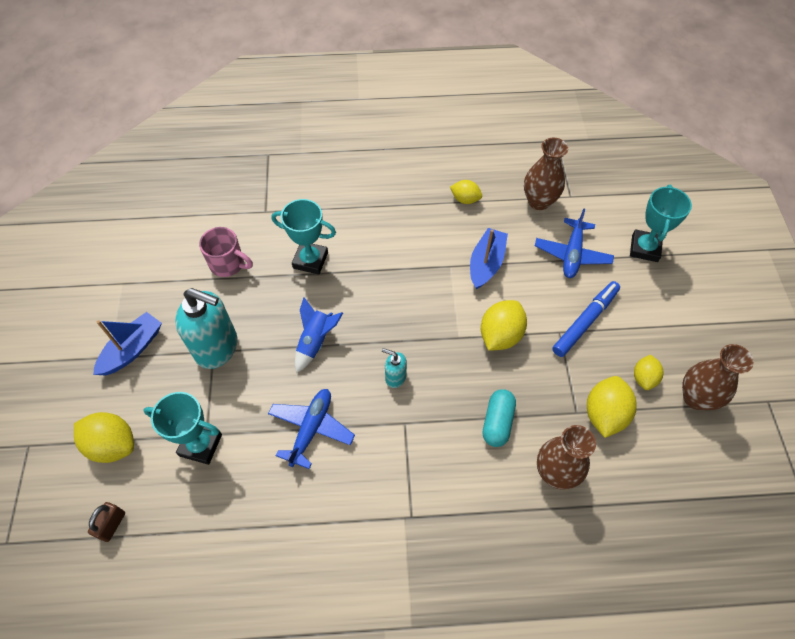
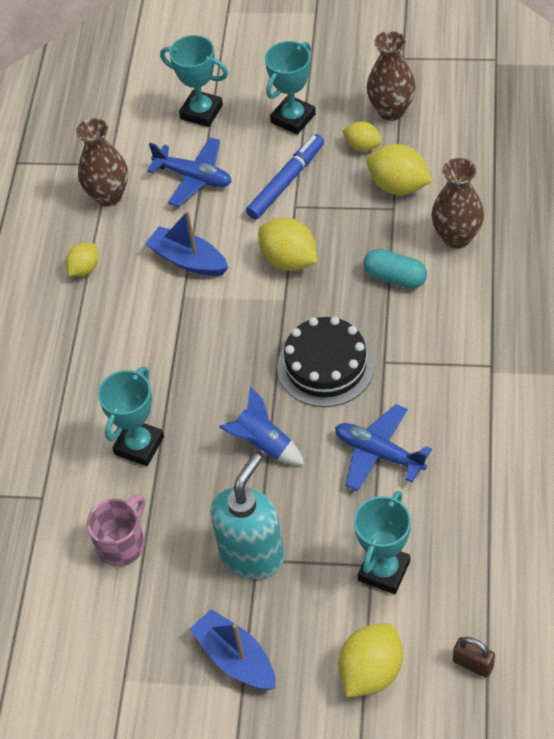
camera: 75 degrees left, 5 degrees down
(395, 377) = (326, 366): turquoise soap dispenser -> black cake
(585, 321) = (286, 182): blue marker -> blue marker turned 75 degrees clockwise
(659, 317) = (293, 118): none -> turquoise trophy

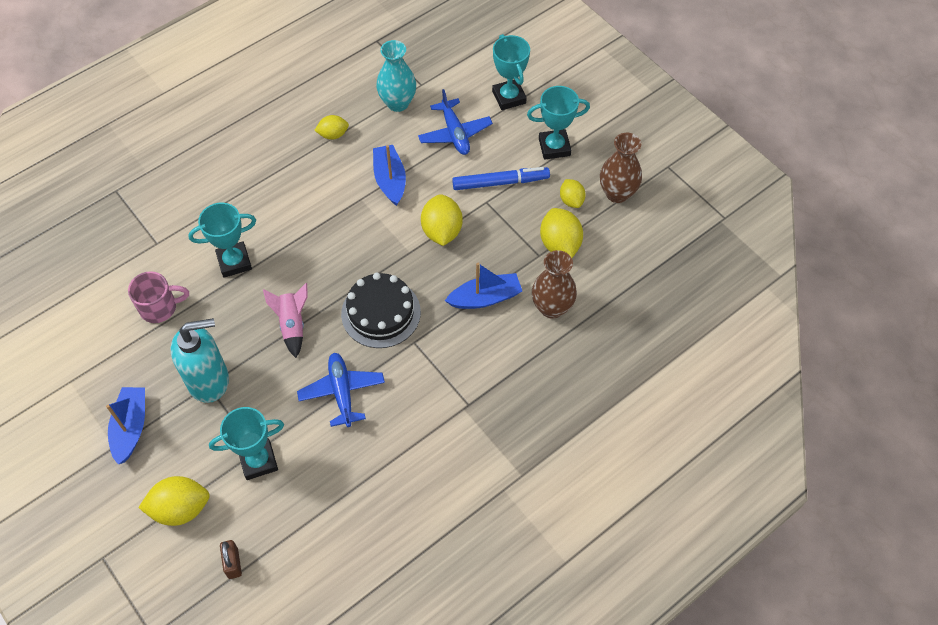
camera: 40 degrees right, 5 degrees up
(108, 195) = (398, 103): brown vase -> turquoise vase
(263, 444) = (292, 325): blue rocket -> pink rocket
(395, 277) = (485, 298): turquoise capsule -> blue boat

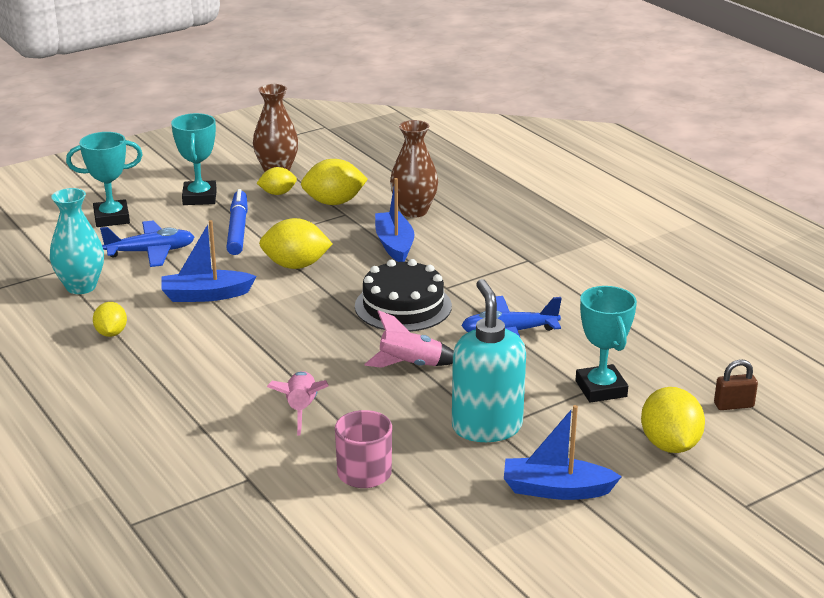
camera: 85 degrees left, 30 degrees down
(234, 262) = (301, 410): turquoise trophy -> pink rocket

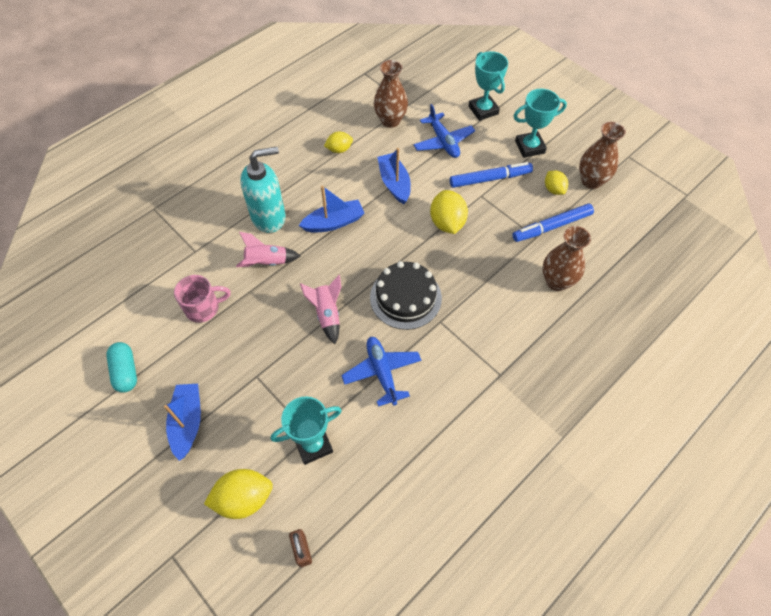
camera: 80 degrees right, 30 degrees up
(81, 287) = (390, 121): turquoise vase -> brown vase
(334, 202) = (552, 227): yellow lemon -> blue marker
(394, 245) = (496, 277): blue boat -> blue boat (334, 222)
(459, 551) = (126, 371): none -> turquoise capsule
(486, 427) = (257, 371): turquoise soap dispenser -> turquoise soap dispenser (269, 217)

